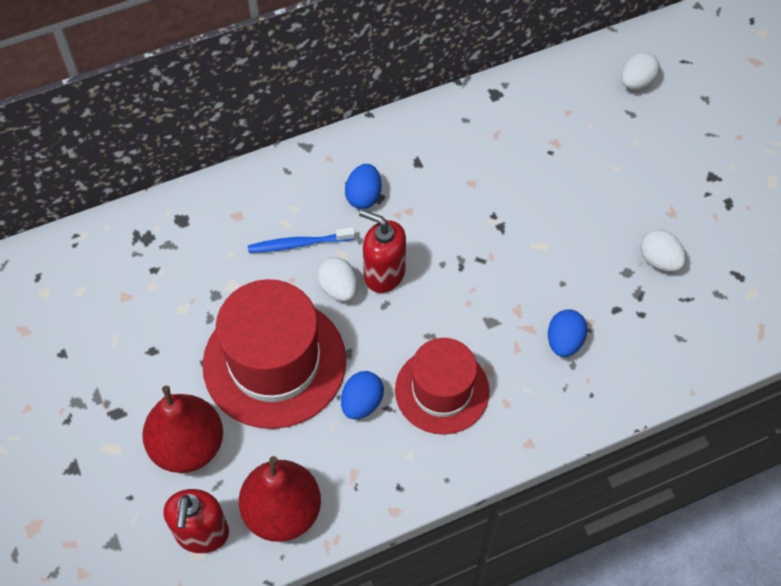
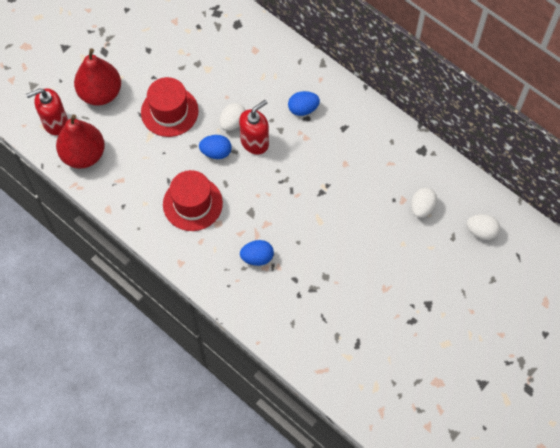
camera: 65 degrees right, 5 degrees up
(274, 362) = (169, 111): red hat -> red hat, size x0.65
(298, 244) = (252, 89): blue toothbrush -> none
(362, 403) = (165, 166): blue egg -> blue egg (216, 152)
(384, 273) = (255, 142): red soap dispenser -> red soap dispenser turned 45 degrees clockwise
(659, 260) = (344, 292): white egg -> white egg (422, 208)

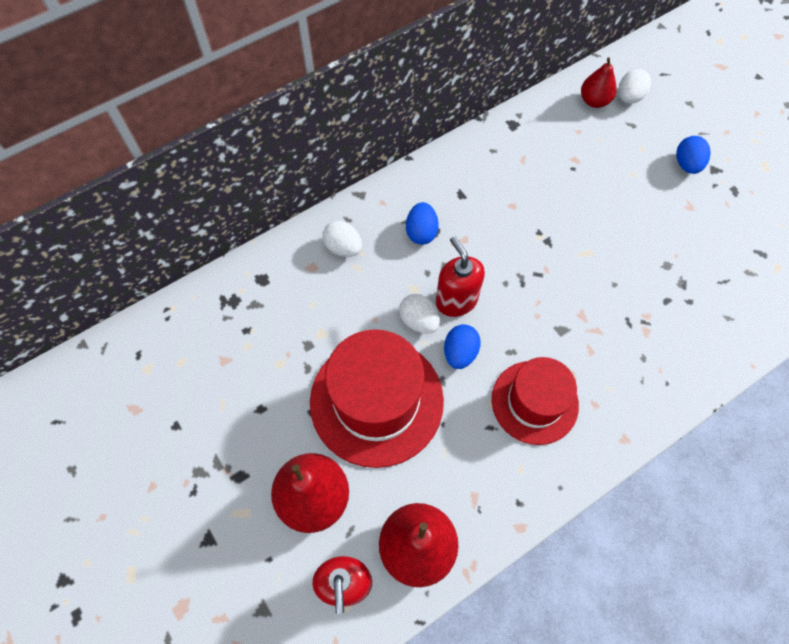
camera: 75 degrees left, 0 degrees up
(169, 111) = (376, 401): red hat -> red hat, size x1.54
(257, 257) = (630, 337): blue egg -> blue egg (686, 164)
(422, 208) = (589, 143): white egg -> white egg (343, 247)
(467, 205) = (594, 101): none -> red pear

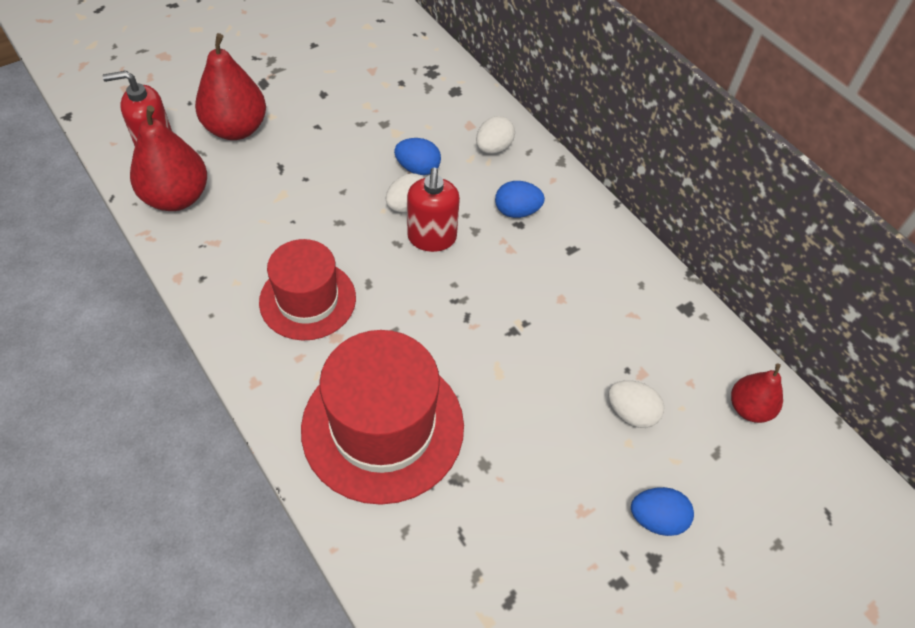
camera: 85 degrees right, 10 degrees down
(376, 401) = (322, 171): red hat -> red hat (383, 427)
(456, 300) = (432, 238): red soap dispenser -> red soap dispenser turned 120 degrees clockwise
(460, 353) = (369, 238): blue egg -> blue egg (418, 168)
(629, 97) = (767, 456): white egg -> white egg (631, 413)

